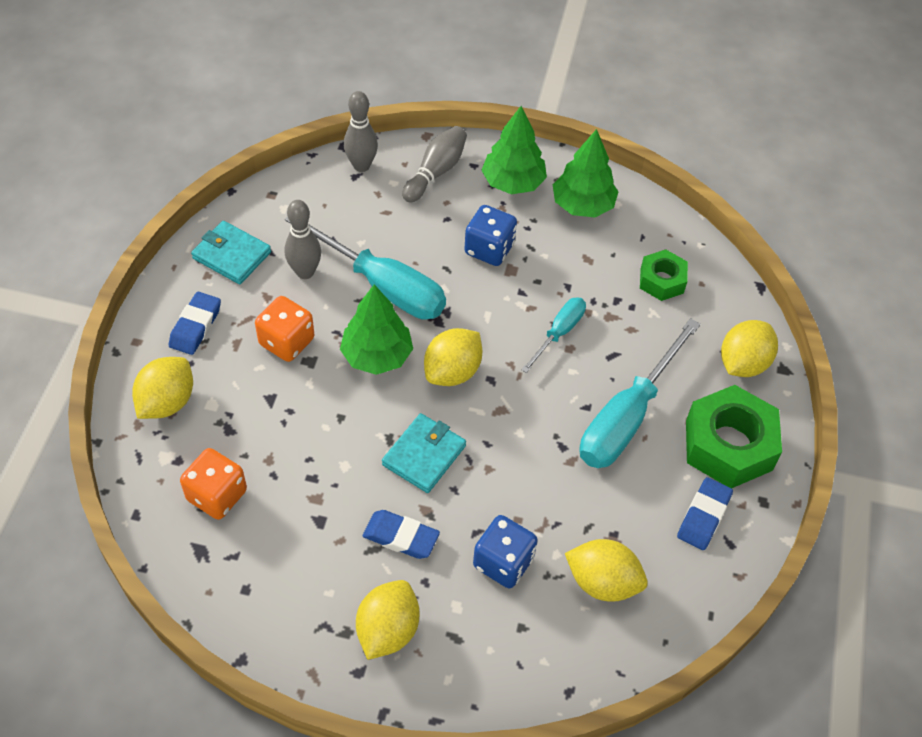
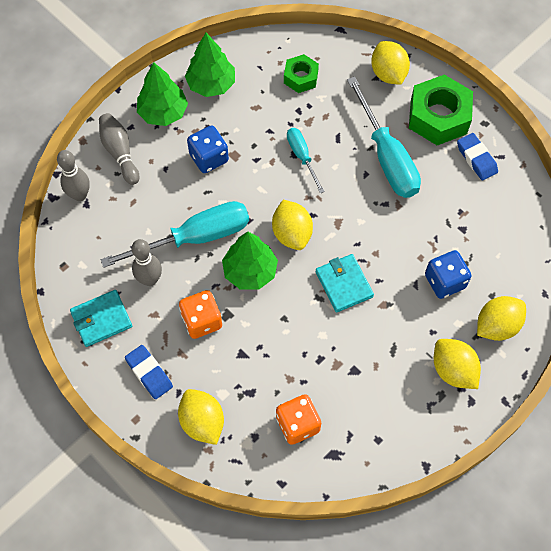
camera: 55 degrees left, 10 degrees up
(401, 537) = (394, 329): blue eraser -> none
(602, 582) = (487, 236): yellow lemon -> yellow lemon (496, 325)

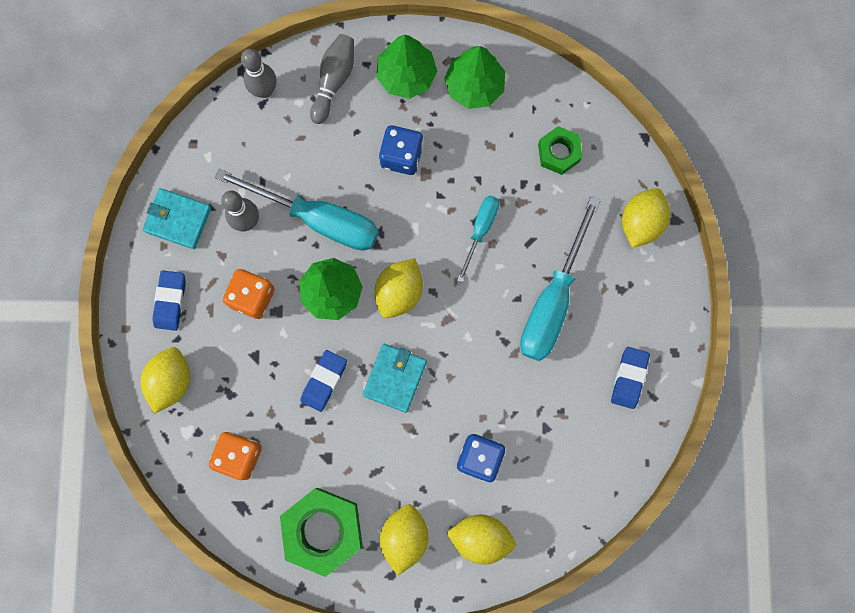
camera: 45 degrees right, 15 degrees up
(302, 327) = (324, 381): none -> blue eraser
(438, 117) = (639, 307): green nut -> green nut (323, 530)

